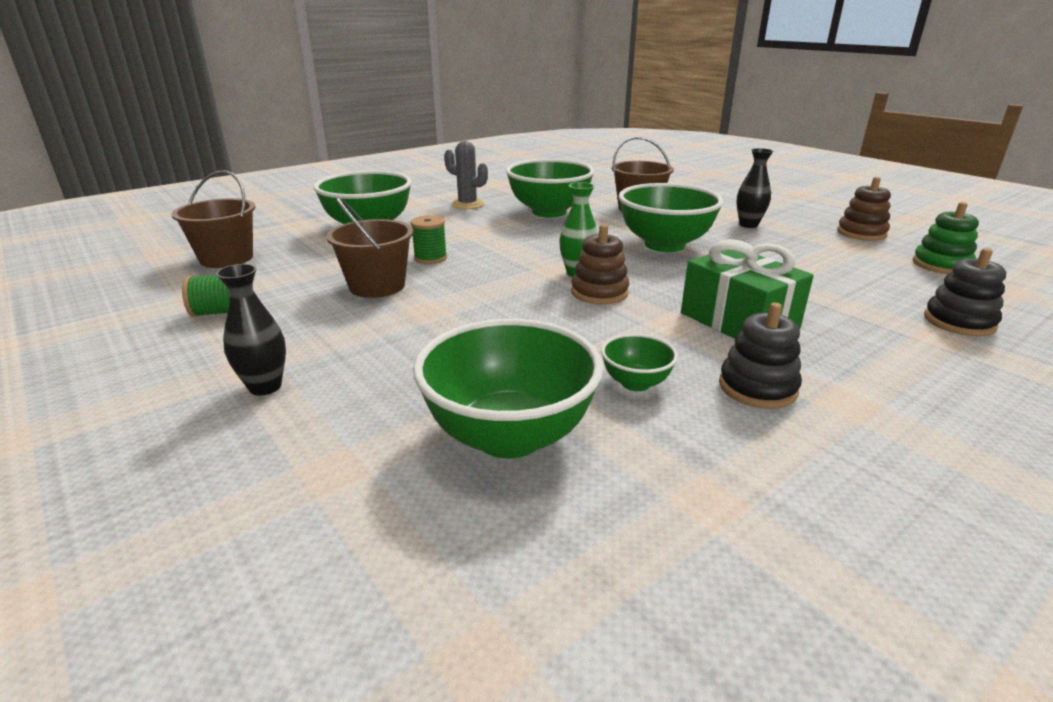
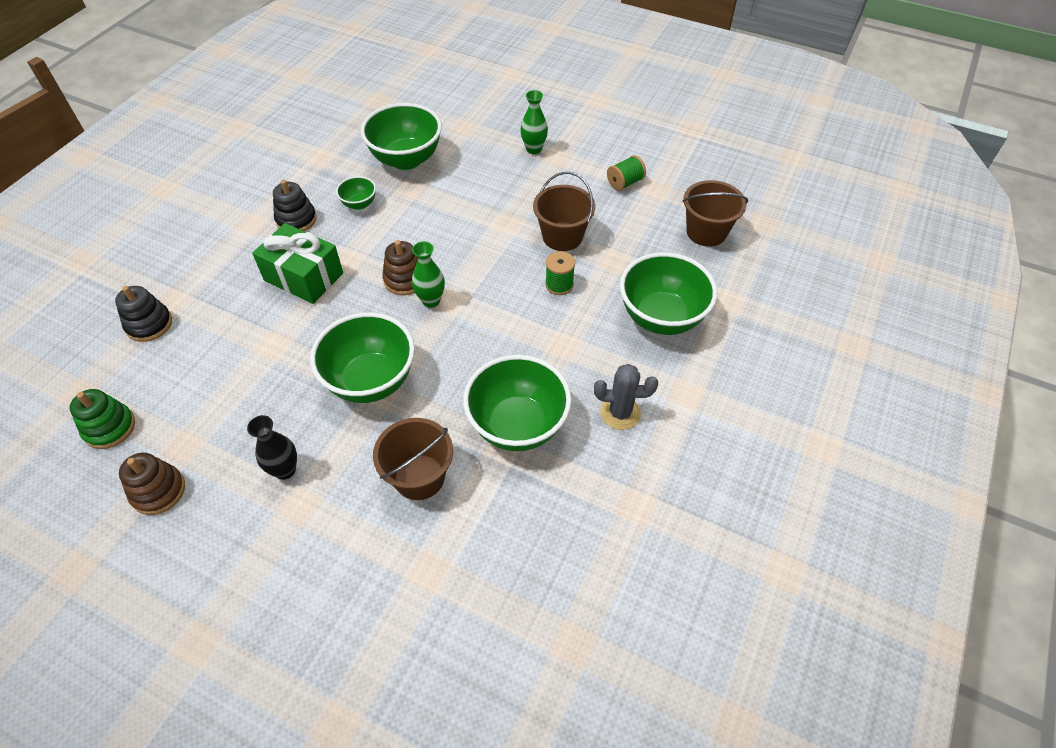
camera: 155 degrees right, 25 degrees up
(265, 387) = (534, 149): black vase -> green vase

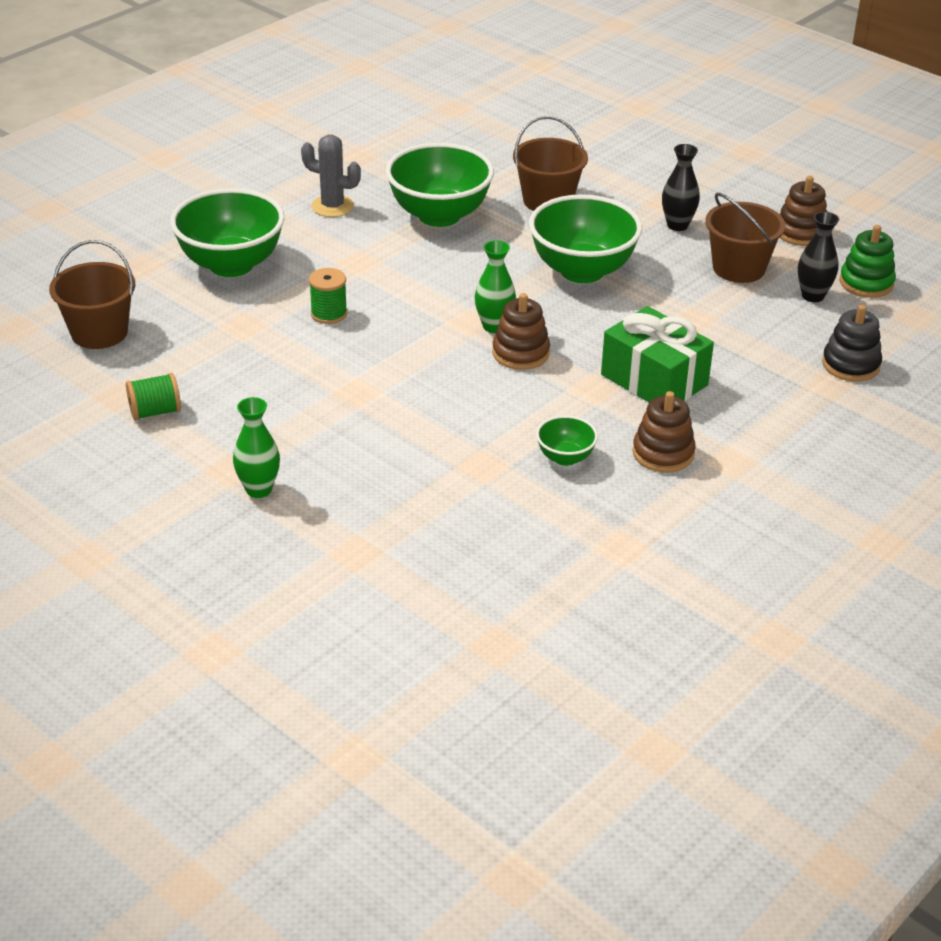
camera: 165 degrees left, 15 degrees down
(164, 398) = (813, 296): none -> black vase
(296, 220) = (663, 453): black stacking toy -> brown stacking toy
(406, 159) = (475, 514): green bowl -> none
(562, 236) = (292, 362): brown bucket -> brown bucket (739, 268)

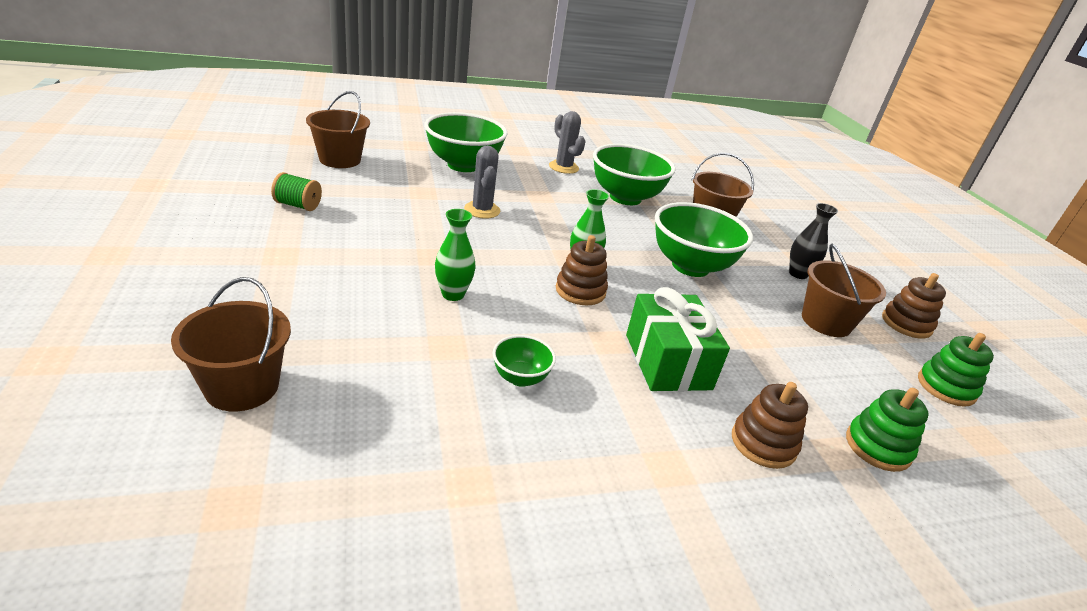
camera: 30 degrees right, 5 degrees down
(259, 489) = (276, 275): green vase -> green vase (453, 294)
(329, 314) = (482, 210): green spool -> grey cactus
(383, 583) = (242, 387): none -> brown bucket
(663, 453) = (610, 423): brown stacking toy -> brown stacking toy (763, 443)
(813, 296) = (881, 372): black vase -> none
(850, 365) = (877, 447): black stacking toy -> green stacking toy

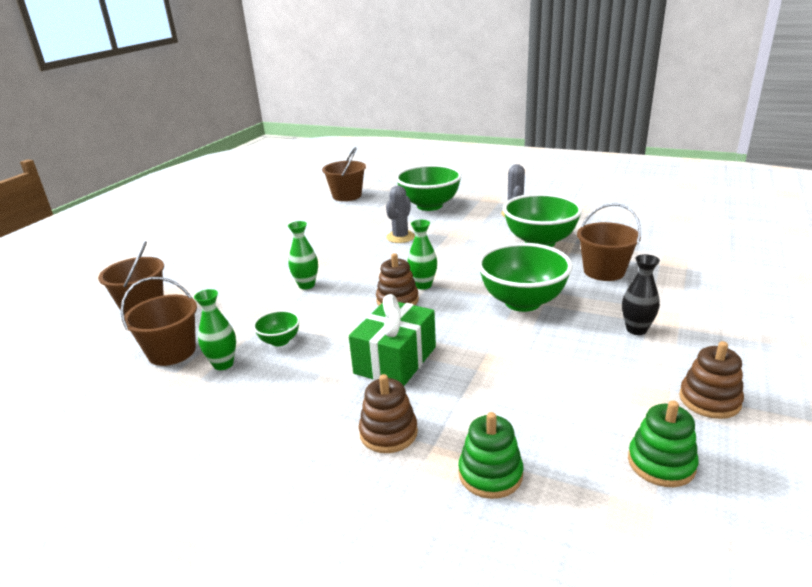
camera: 45 degrees right, 5 degrees down
(298, 205) = (286, 220): green spool -> none
(493, 433) = (223, 364): none -> green vase
(826, 322) = (601, 373): brown bucket -> brown bucket (172, 352)

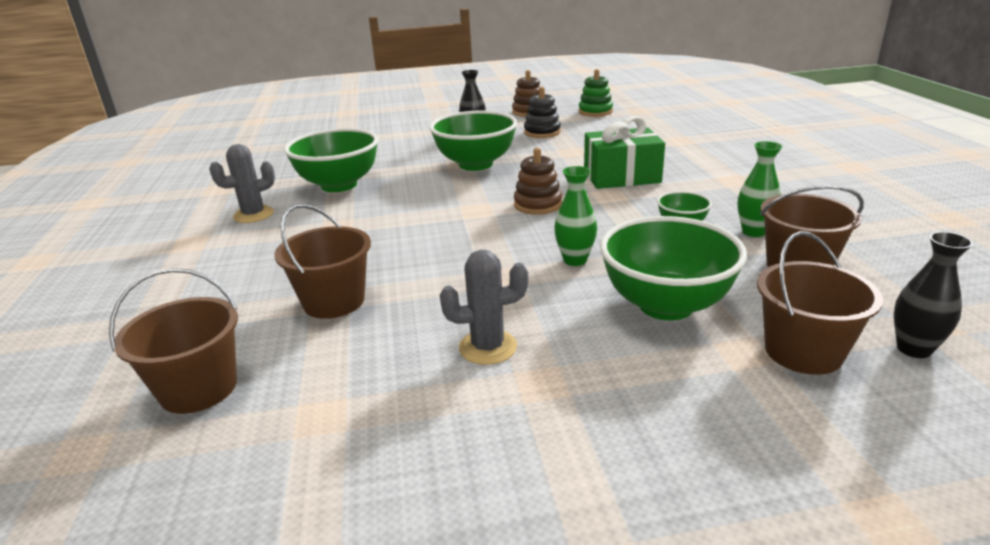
camera: 125 degrees left, 0 degrees up
(86, 335) = (913, 349): none -> black vase
(388, 433) = (688, 156): brown stacking toy -> none
(400, 237) = (380, 257): grey cactus -> grey cactus (488, 347)
(423, 285) = (494, 204): green vase -> none
(429, 206) = (239, 277): green bowl -> green bowl (666, 305)
(490, 474) = (666, 131): green stacking toy -> none
(591, 373) = (542, 132): none -> black stacking toy
(604, 271) = (387, 153): brown bucket -> brown bucket (334, 301)

